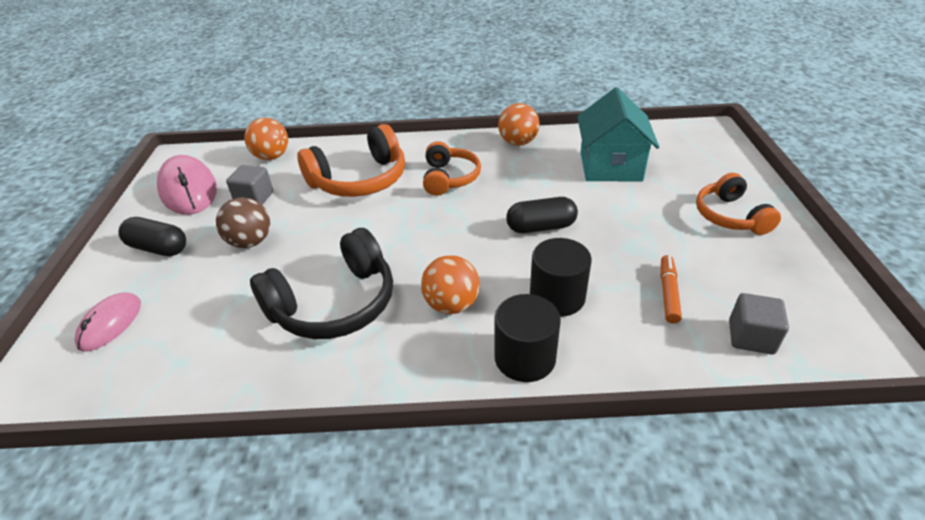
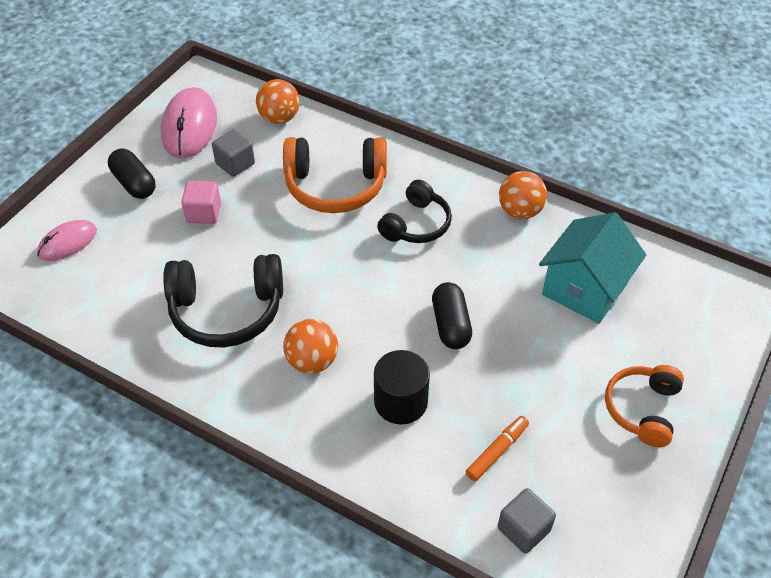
camera: 30 degrees right, 10 degrees up
(250, 242) = (204, 213): brown ball -> pink cube
(449, 178) = (416, 224): orange headphones -> black headphones
(525, 358) = (328, 439): black cylinder -> none
(541, 227) = (450, 325): black capsule -> black capsule turned 60 degrees clockwise

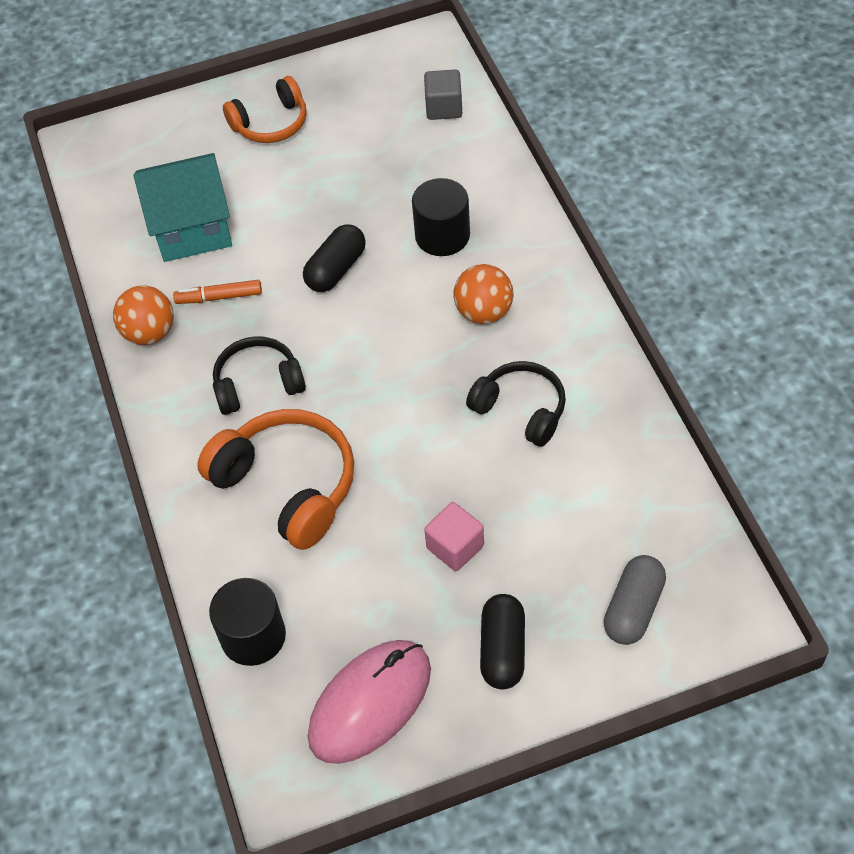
camera: 135 degrees left, 5 degrees up
(67, 243) = (633, 608): pink mouse -> grey capsule
(227, 311) = (521, 409): black headphones -> black headphones, size x0.65
(235, 164) = (365, 596): grey cube -> none
(279, 118) = (253, 636): orange ball -> black cylinder
(497, 451) = (408, 160): orange marker -> orange marker (219, 297)

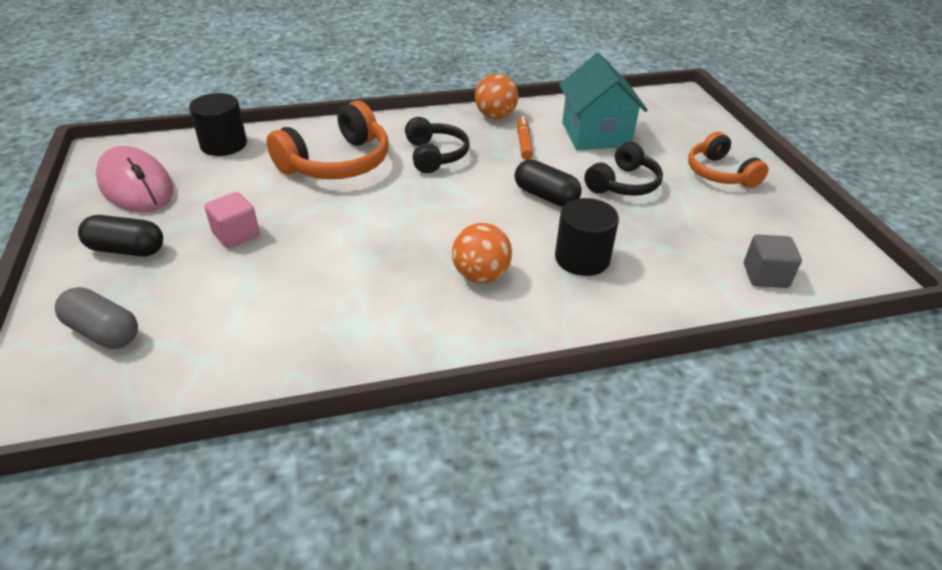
camera: 90 degrees right, 15 degrees down
(521, 409) = (357, 286): black headphones -> black headphones (623, 184)

